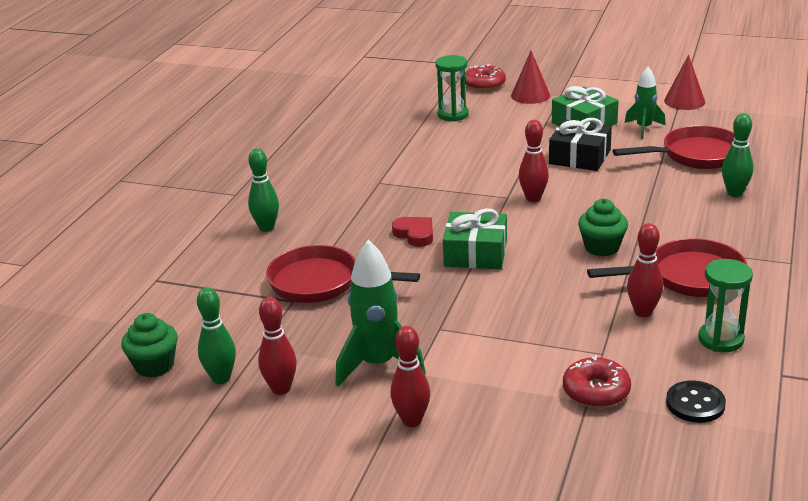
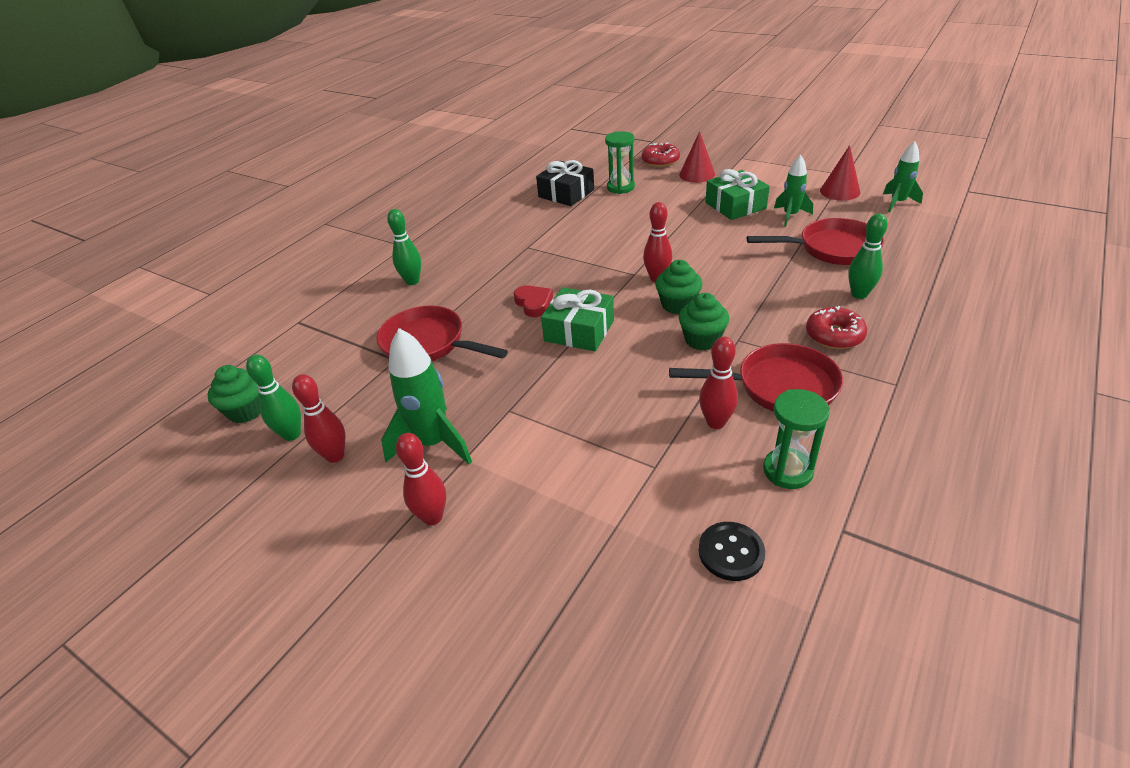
camera: 15 degrees right, 10 degrees up
(565, 220) = (677, 305): none -> green cupcake
(579, 157) = (718, 239): black gift -> black gift (566, 193)
(596, 391) = (630, 515): red donut -> red donut (834, 335)
(744, 108) = (897, 203): none -> green rocket

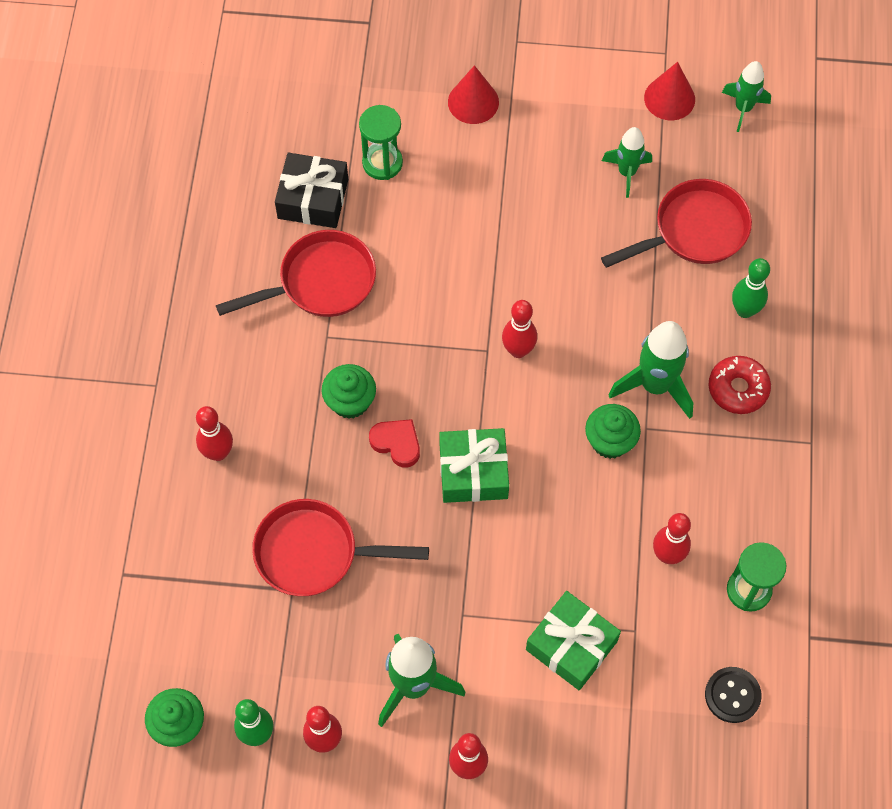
camera: 30 degrees left, 25 degrees up
(412, 281) = (218, 453): green bowling pin -> red bowling pin
(660, 161) = (407, 78): red donut -> none
(677, 305) = (561, 391): green cupcake -> green cupcake (350, 401)
(735, 205) = (552, 167): green gift -> green gift (571, 645)
(759, 318) = (655, 385): none -> green rocket
(778, 387) = (708, 485): red pan -> red pan (320, 282)

